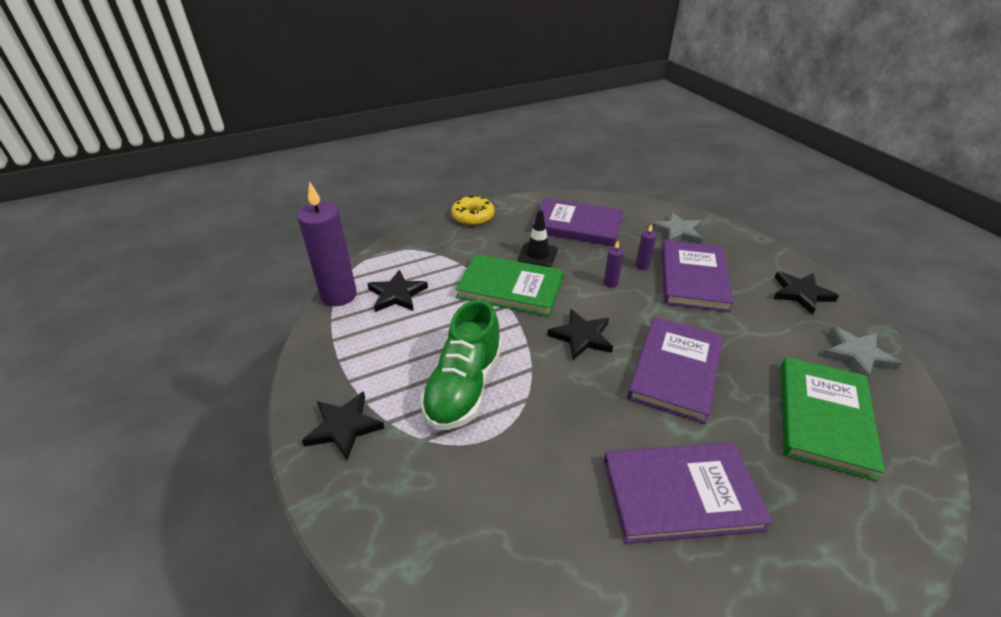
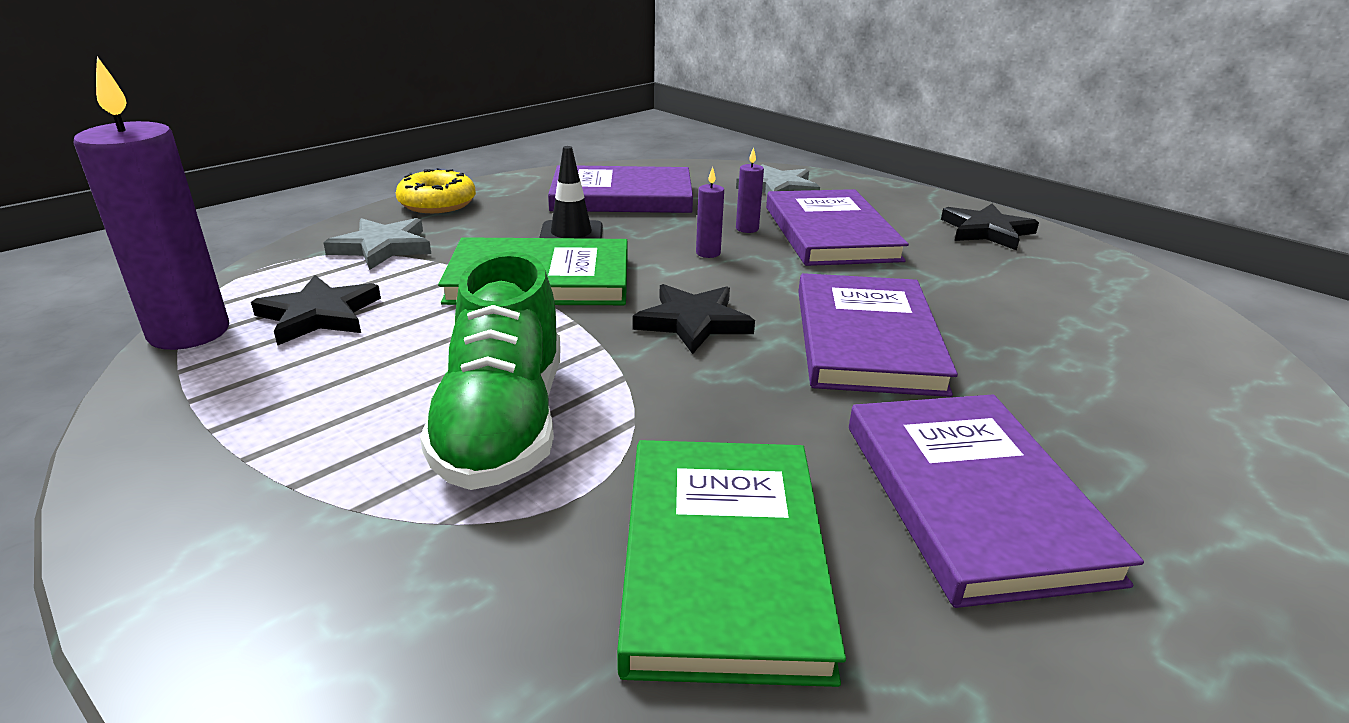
camera: 20 degrees left, 10 degrees down
(344, 427) = (247, 539): black star -> none
(680, 494) = (972, 498): purple book -> purple book turned 75 degrees counterclockwise
(824, 418) = (1112, 358): green book -> green book (723, 559)
(857, 355) = (1102, 283): grey star -> grey star (382, 247)

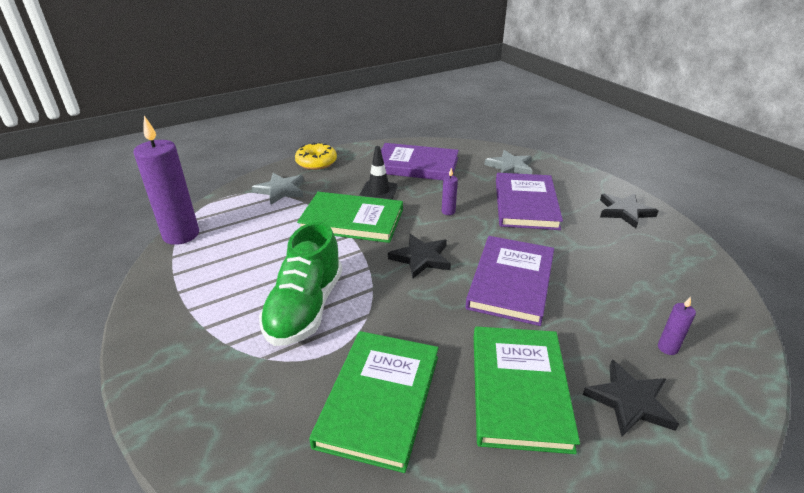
camera: 15 degrees right, 5 degrees up
(319, 315) = (240, 231): black star -> black star (629, 401)
(747, 229) = (478, 196): purple candle -> purple candle (667, 348)
(972, 498) = (519, 389): purple book -> green book

